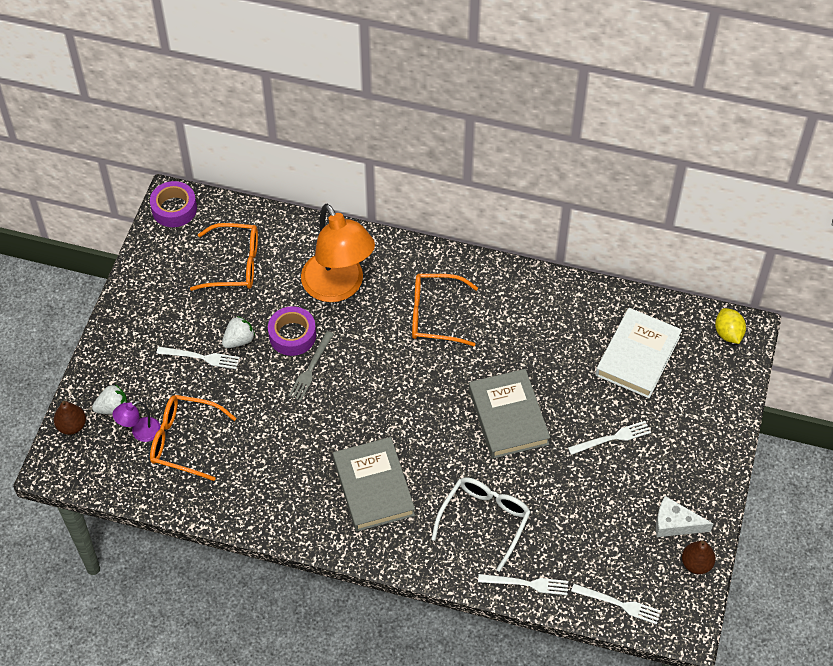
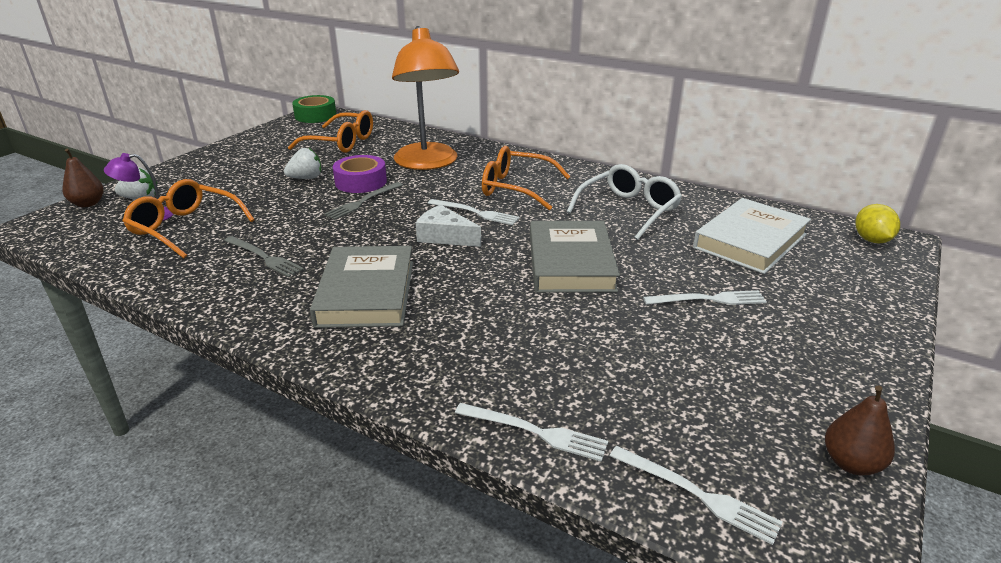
camera: 15 degrees right, 25 degrees down
(174, 209) = (315, 116): purple tape -> green tape
(201, 357) = (259, 183): white fork -> white fork (475, 213)
(274, 464) = (264, 257): none -> grey fork
(485, 520) = (499, 347): white glasses -> white glasses (628, 210)
(675, 524) = (807, 403): white cheese -> white cheese (445, 236)

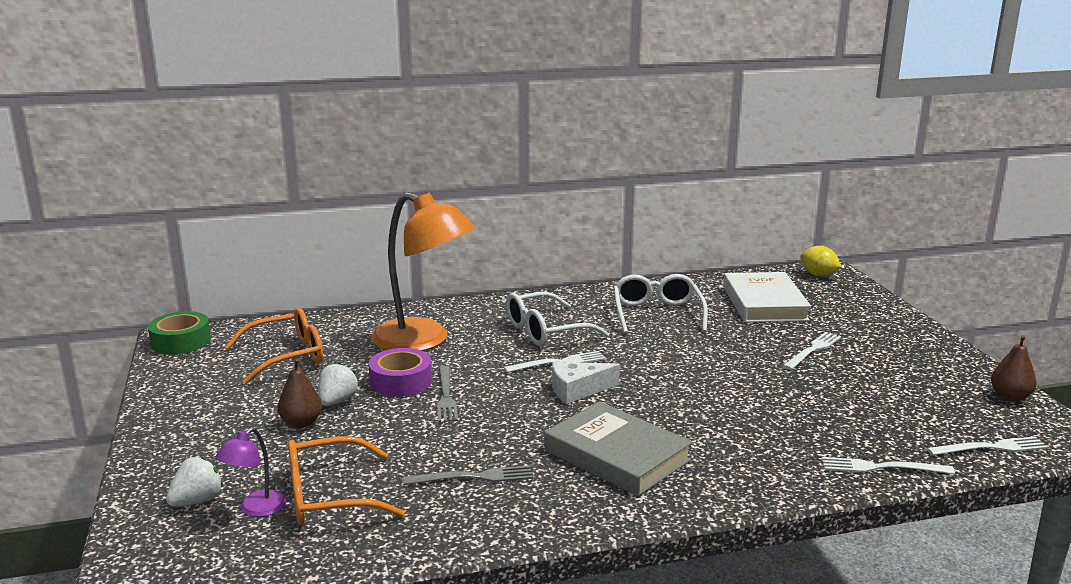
camera: 45 degrees left, 10 degrees down
(88, 204) = (139, 536): brown pear -> brown pear (301, 423)
(516, 188) = (545, 331): orange glasses -> white glasses
(535, 432) = (881, 467): white fork -> white fork turned 150 degrees counterclockwise
(571, 263) = (698, 366): grey book -> none

